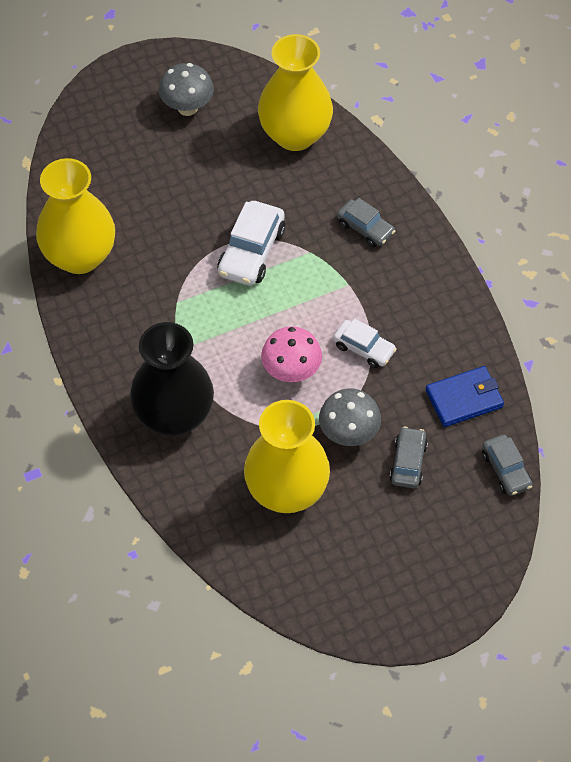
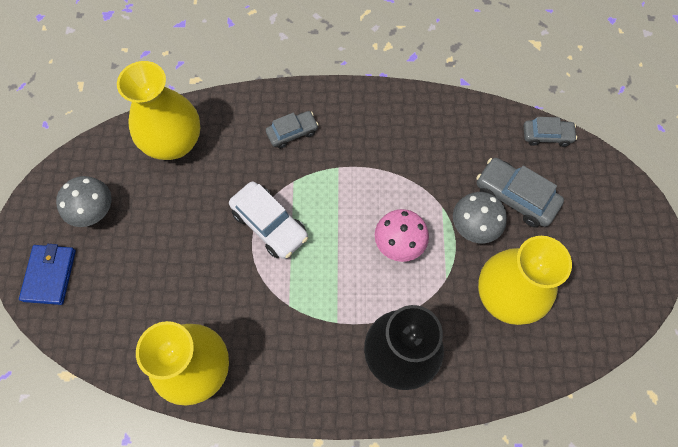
camera: 65 degrees left, 10 degrees up
(364, 348) = (401, 182): white car -> none
(408, 462) = (515, 197): grey car -> grey car, size x1.58
(464, 398) = (476, 135): blue wallet -> blue wallet (50, 275)

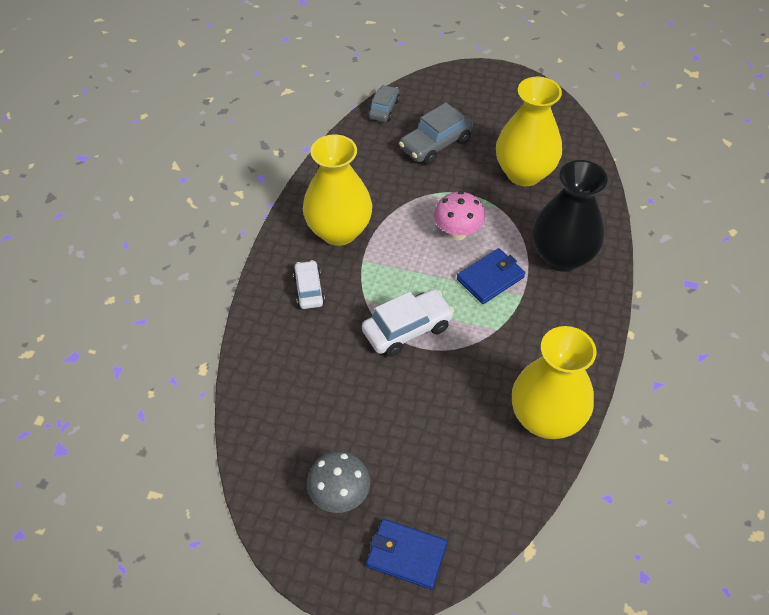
camera: 75 degrees left, 15 degrees down
(174, 142) = (279, 400): yellow vase -> yellow vase (339, 231)
(292, 132) = (309, 290): grey car -> white car
(350, 287) = (490, 278): none -> blue wallet
(473, 227) = (456, 178): grey mushroom -> none

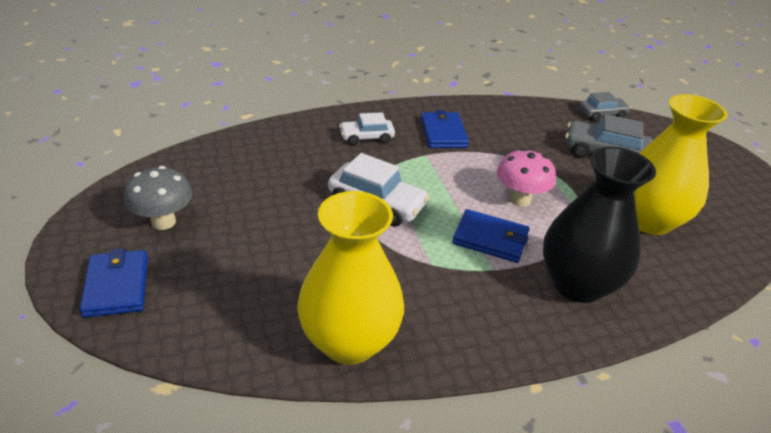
camera: 55 degrees right, 15 degrees down
(309, 290) = (366, 137): white car -> white car turned 150 degrees counterclockwise
(339, 231) = (443, 133): yellow vase -> blue wallet

